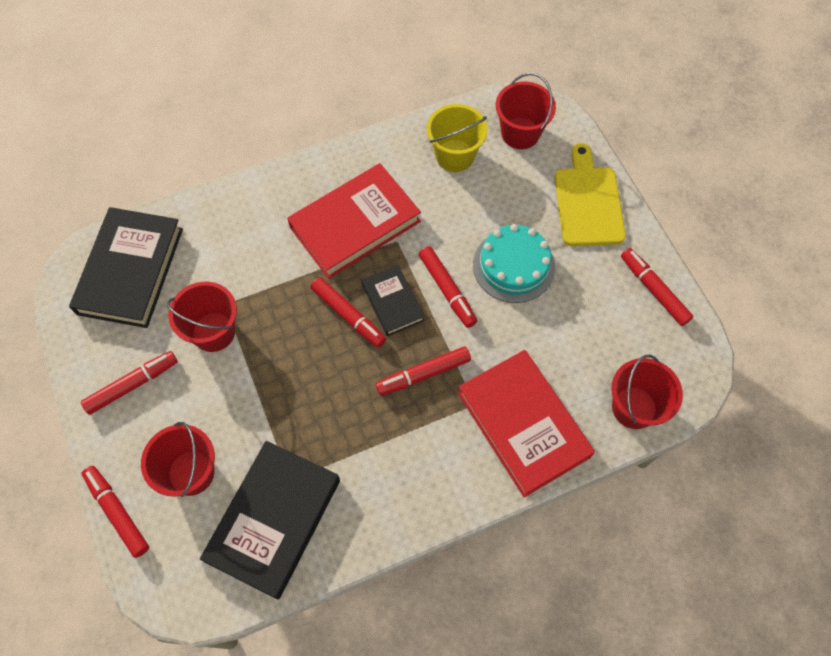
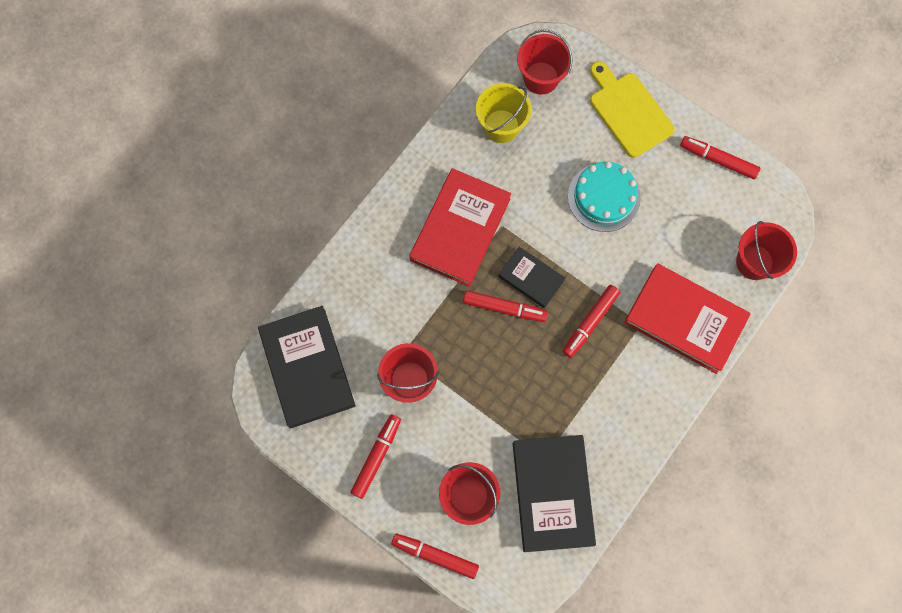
camera: 30 degrees left, 10 degrees up
(447, 290) = (566, 245): red marker -> none

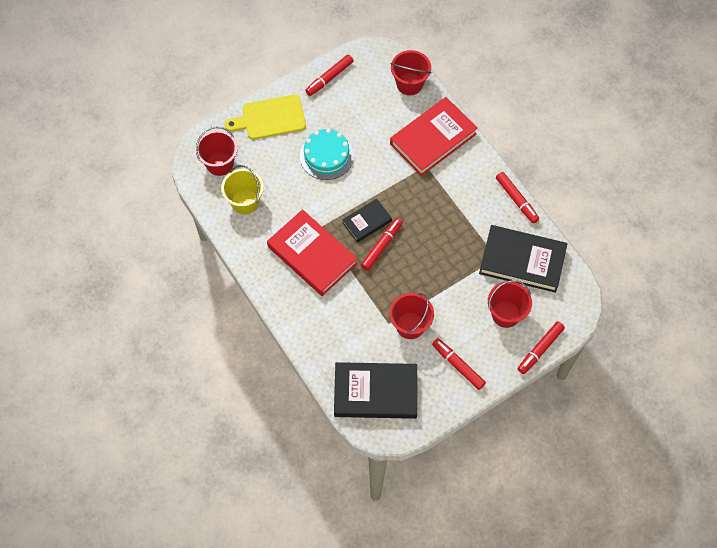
camera: 70 degrees left, 10 degrees down
(590, 322) = (413, 196): red marker -> red marker (516, 199)

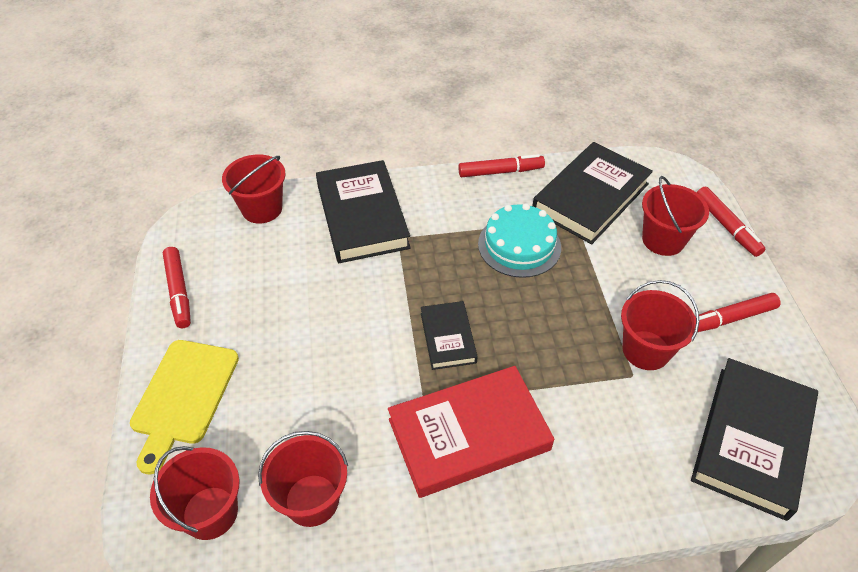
camera: 65 degrees left, 15 degrees down
(245, 202) = (312, 500): yellow bucket -> red bucket
(326, 156) = (305, 345): turquoise cake -> turquoise cake (519, 245)
(381, 246) = (498, 335): red marker -> none
(433, 139) = (362, 216): red book -> black book

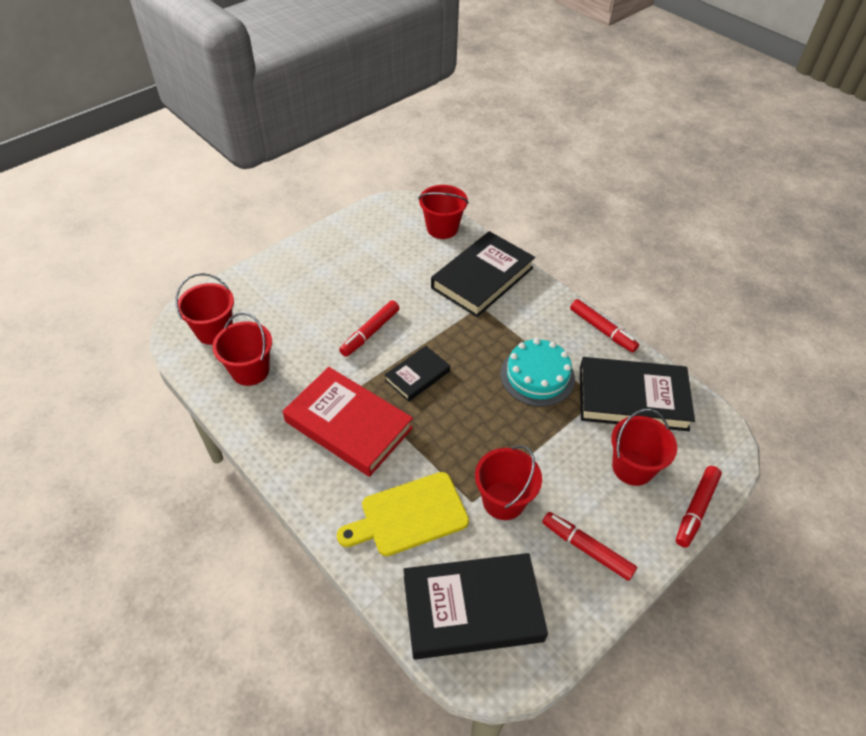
camera: 55 degrees right, 0 degrees up
(179, 291) = (347, 231): red marker -> red marker (370, 332)
(183, 396) = (278, 276): yellow cutting board -> yellow cutting board (409, 515)

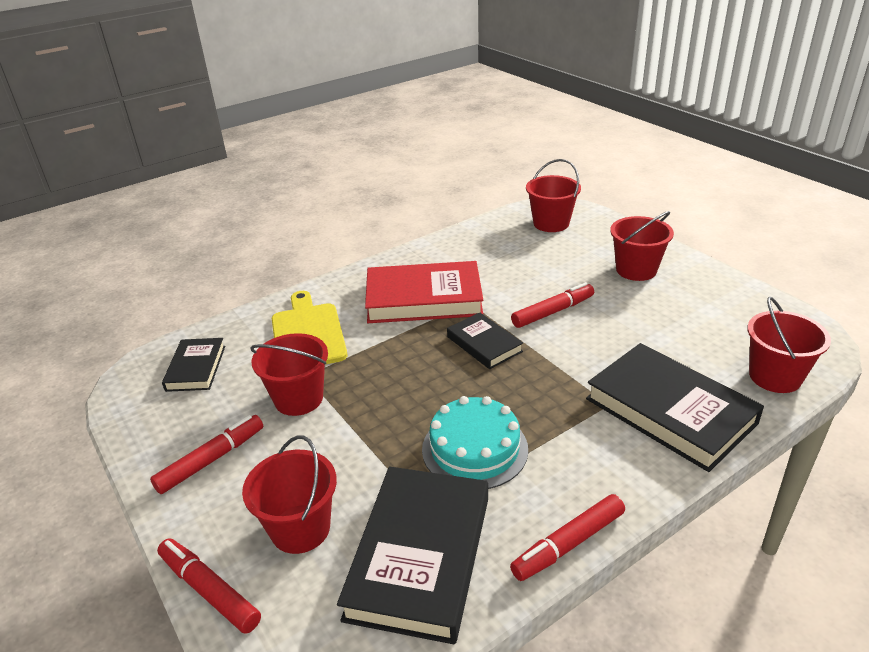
camera: 100 degrees right, 15 degrees down
(250, 370) = (499, 244): red bucket -> red bucket (636, 270)
(349, 424) = (424, 299): red book -> red book turned 45 degrees clockwise
(370, 332) = (552, 312): red marker -> red marker turned 105 degrees clockwise
(472, 608) = (196, 368): black book -> black book, size x0.55

